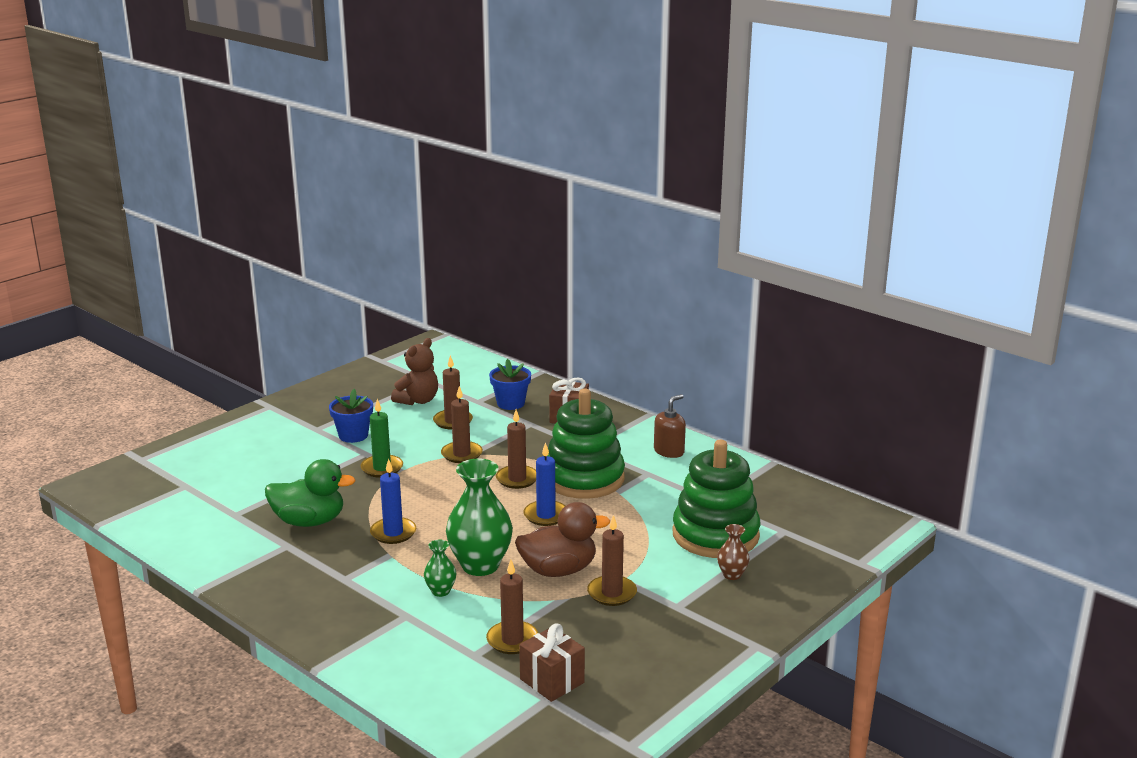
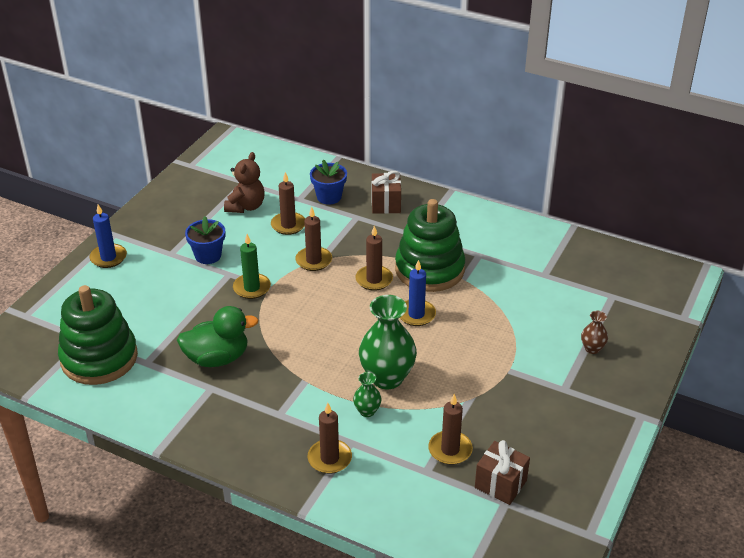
camera: 15 degrees left, 15 degrees up
(393, 533) = (297, 357): blue candle -> blue candle (108, 257)
(558, 570) = (453, 370): brown duck -> none
(612, 593) = (507, 386): brown candle -> brown candle (329, 458)
(669, 451) = (485, 228): brown soap dispenser -> none
(715, 535) = (561, 310): green stacking toy -> green stacking toy (99, 358)

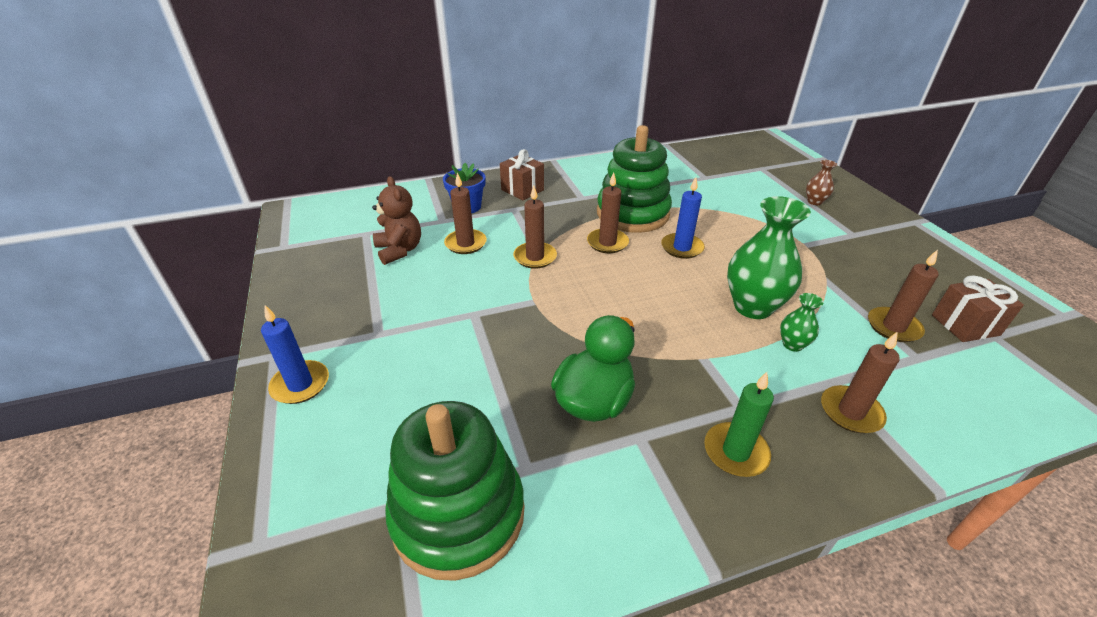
camera: 45 degrees left, 0 degrees up
(208, 255) = (425, 311): blue flower pot -> none
(252, 288) = (517, 312): green candle -> green candle (735, 452)

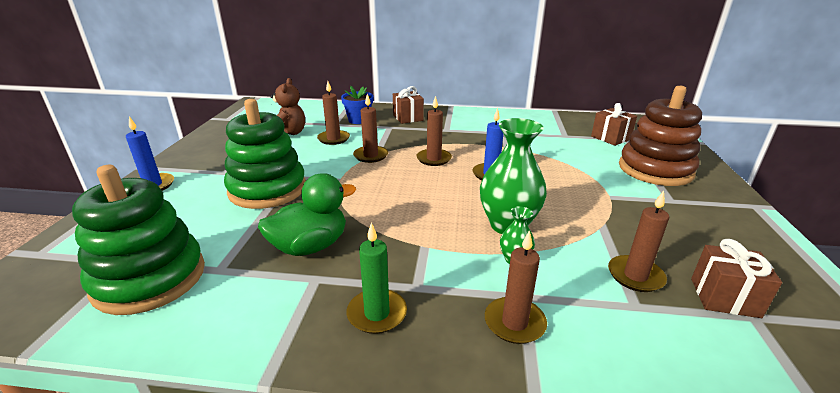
camera: 25 degrees right, 10 degrees down
(632, 213) = (475, 146): green stacking toy -> green stacking toy (267, 189)
(747, 170) = (610, 138): none -> brown gift
(814, 201) = (655, 170): brown vase -> brown stacking toy

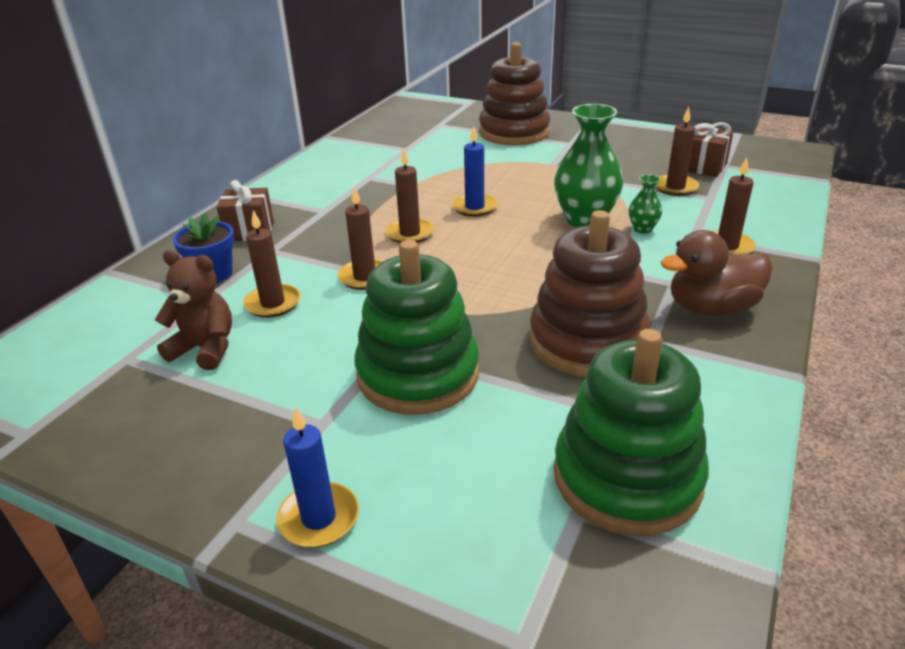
camera: 70 degrees left, 5 degrees up
(310, 246) = (587, 341): green duck -> brown stacking toy
(377, 313) = (711, 309): green candle -> brown duck
(610, 138) = (432, 130): brown gift -> none

